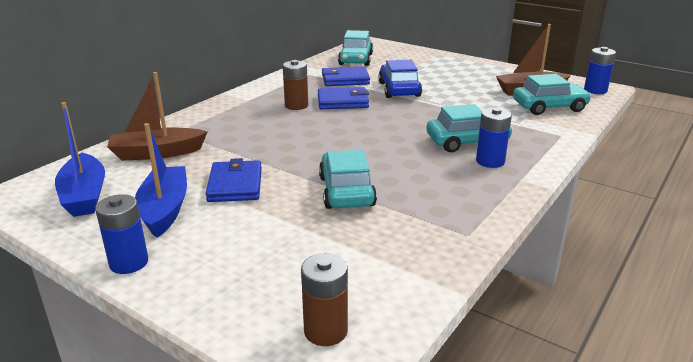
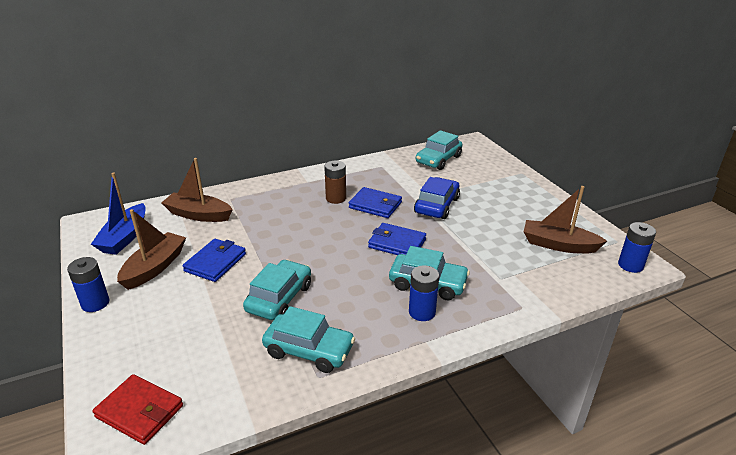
camera: 30 degrees right, 5 degrees up
(165, 209) = (155, 267): blue boat -> brown boat
(325, 331) = (140, 411): brown battery -> red wallet
(345, 79) = (404, 181): blue wallet -> blue wallet (397, 243)
(549, 107) = (553, 270): turquoise car -> turquoise car (309, 350)

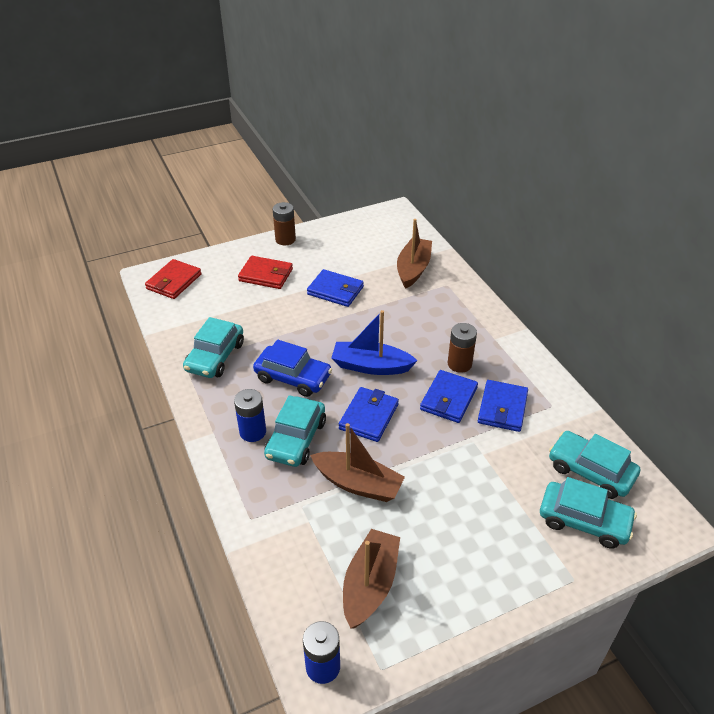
camera: 90 degrees right, 10 degrees up
(95, 303) = (285, 239): blue battery -> brown battery
(125, 237) = (373, 234): blue boat -> blue boat (371, 366)
(155, 267) = (329, 259): brown boat -> brown boat (358, 484)
(164, 317) = (266, 275): none -> red wallet
(279, 298) = (282, 334): turquoise car -> turquoise car (584, 521)
(384, 184) = (502, 408): none -> blue wallet
(437, 205) = (456, 459): blue car -> blue car (293, 377)

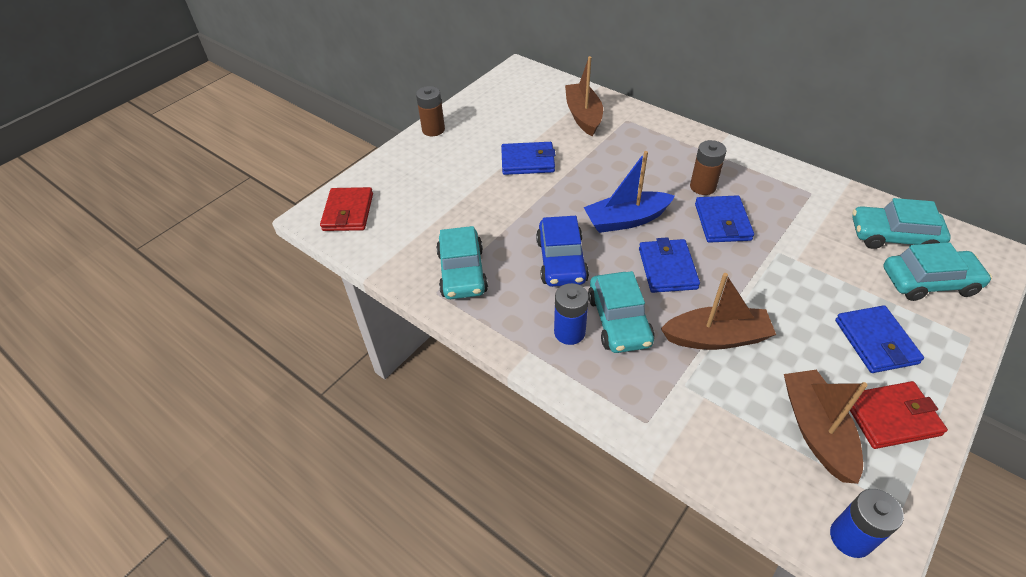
camera: 25 degrees left, 5 degrees up
(266, 275) = (443, 170): red wallet -> red wallet (891, 417)
(293, 377) = (561, 261): blue car -> blue car turned 90 degrees clockwise
(502, 408) = (774, 211): blue wallet -> blue wallet (875, 341)

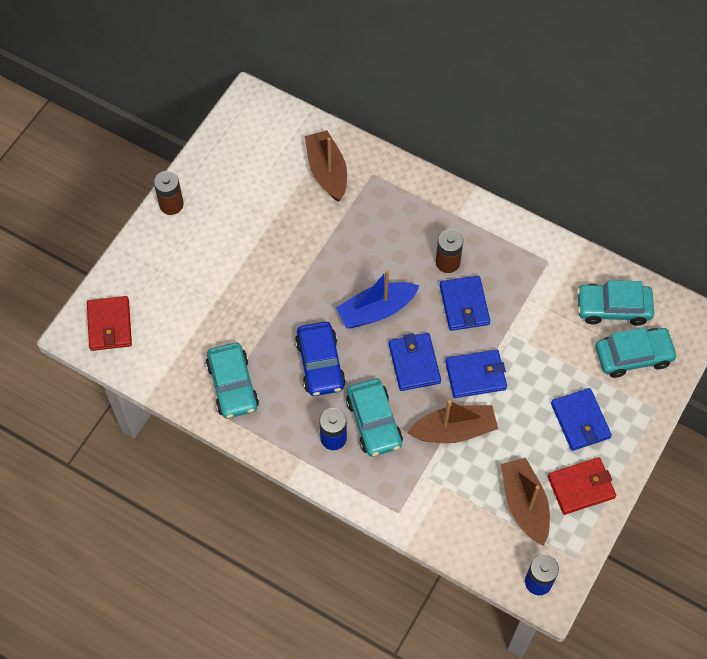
camera: 10 degrees left, 15 degrees up
(527, 161) = (276, 242): blue wallet -> blue wallet (475, 375)

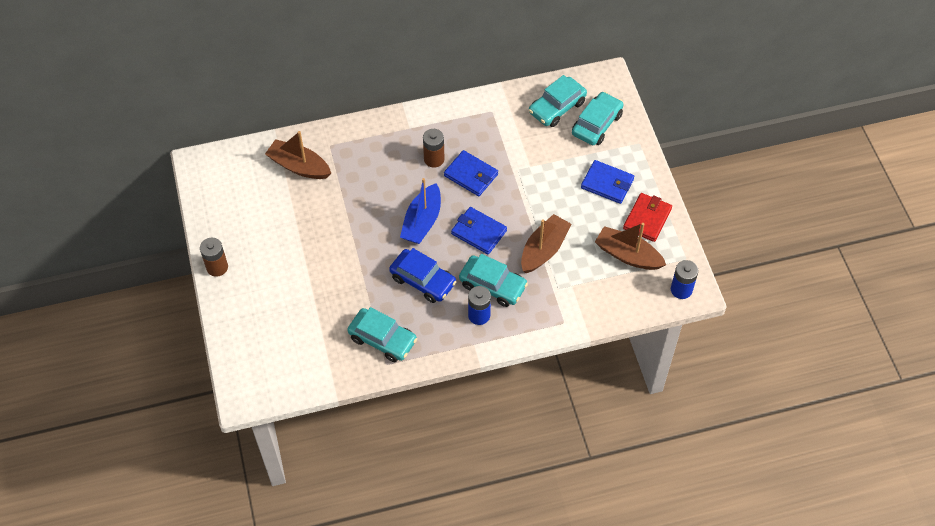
camera: 45 degrees left, 5 degrees down
(110, 325) = (260, 373): red wallet -> none
(475, 375) = (522, 209): blue wallet -> none

